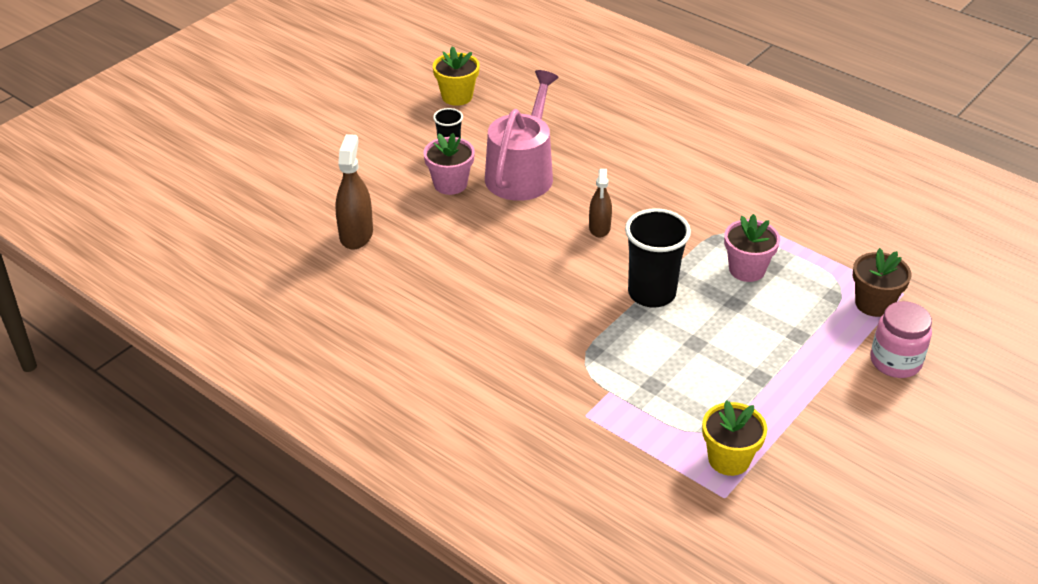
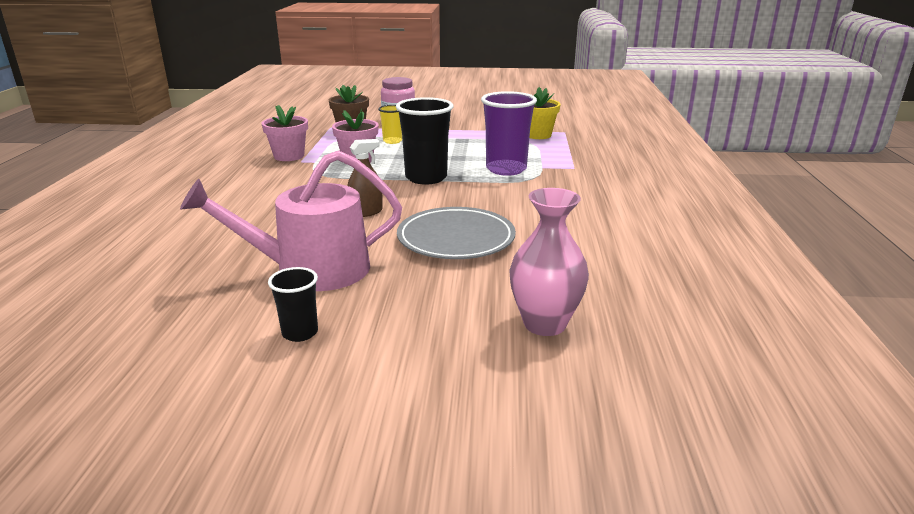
camera: 125 degrees left, 15 degrees down
(356, 234) = (544, 324): brown spray bottle -> pink vase
(450, 184) = (377, 303): pink flower pot -> pink flower pot (289, 156)
(457, 96) = (142, 382): yellow flower pot -> none
(502, 252) = (456, 238): none -> grey plate
(627, 360) = (506, 169): none -> purple cup
(800, 319) = (392, 141): none -> yellow cup

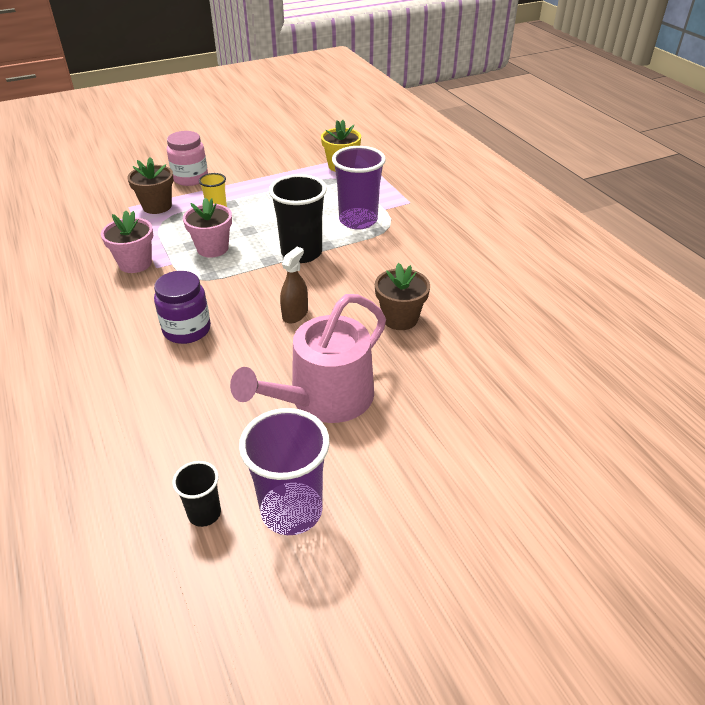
camera: 30 degrees left, 15 degrees up
(175, 333) = (291, 511): none -> purple cup
(269, 200) = (187, 330): none -> purple jar
(300, 333) = (388, 465): black cup -> black cup (204, 513)
(456, 238) = (400, 318): grey plate -> brown flower pot
(544, 324) = (541, 381): pink vase -> none

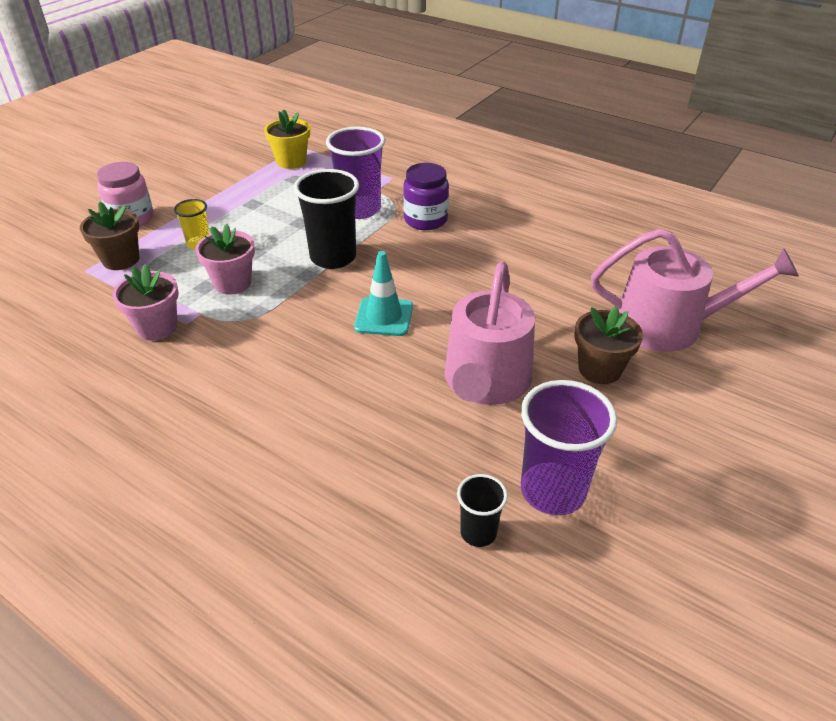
camera: 30 degrees left, 0 degrees up
(187, 330) = (286, 372): purple jar -> purple jar (425, 220)
(295, 314) = (384, 317): brown spray bottle -> turquoise traffic cone
(400, 318) = (485, 286): brown flower pot -> brown flower pot (599, 369)
(538, 417) = (669, 325): none -> pink watering can

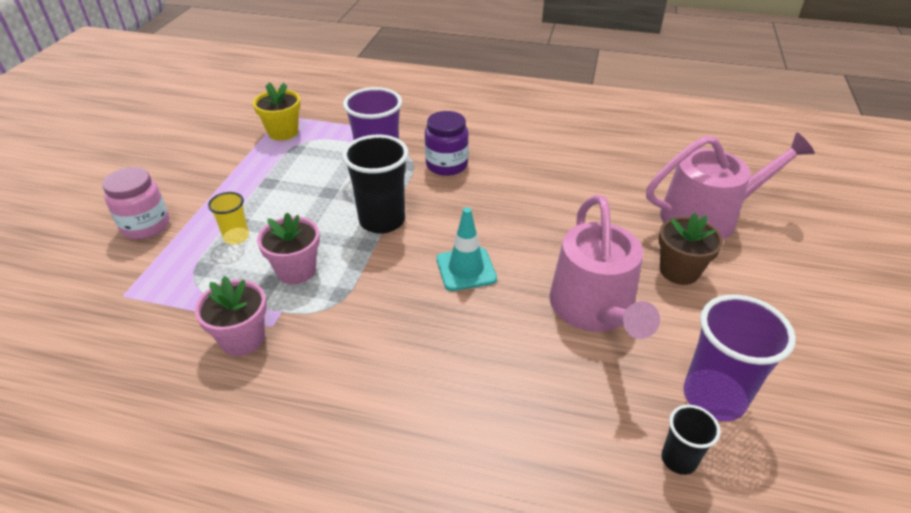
camera: 20 degrees left, 0 degrees up
(121, 259) = (159, 273): brown flower pot -> none

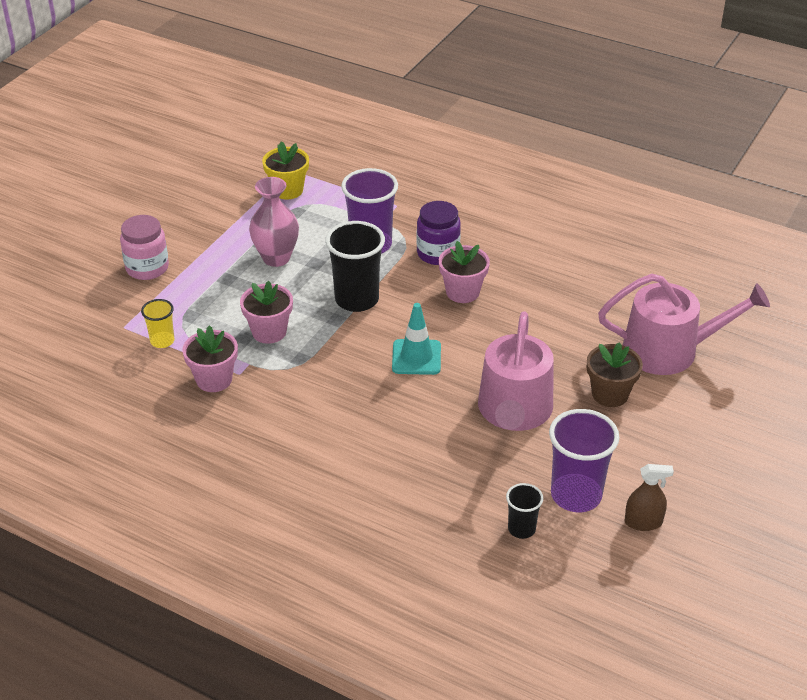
camera: 15 degrees right, 0 degrees up
(236, 237) = (223, 292): yellow cup -> yellow cup (162, 341)
(286, 194) = (276, 258): none -> pink vase
(485, 196) = (462, 292): none -> pink flower pot
(805, 415) = (643, 522): none -> brown spray bottle

